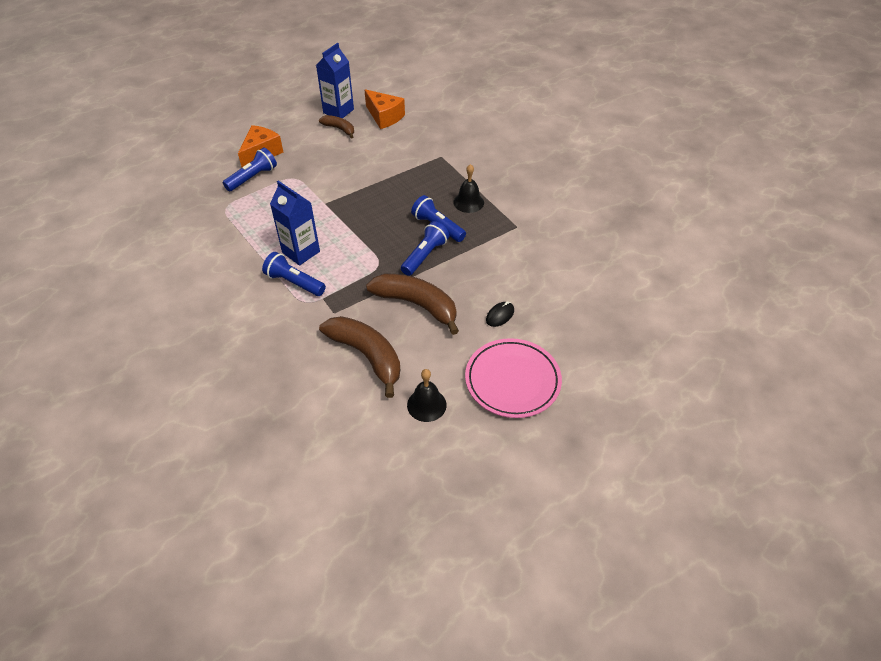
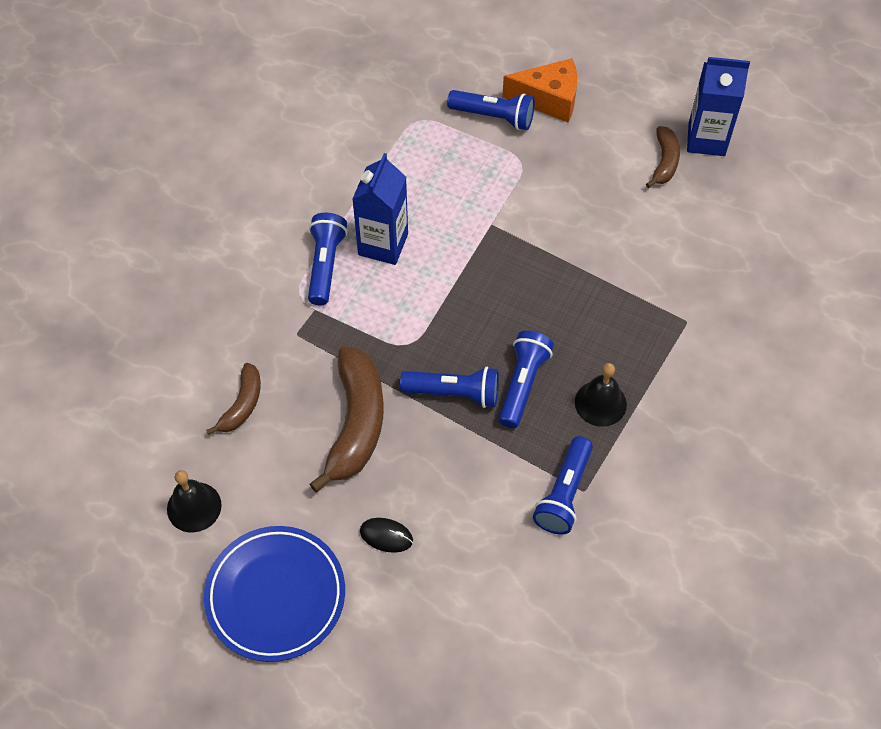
camera: 65 degrees right, 10 degrees up
(367, 356) = (242, 405): brown banana -> brown banana, size x0.54
(384, 117) = (734, 204): orange cheese -> none
(512, 381) = (276, 595): pink plate -> blue plate
(514, 234) = (564, 494): none -> blue flashlight

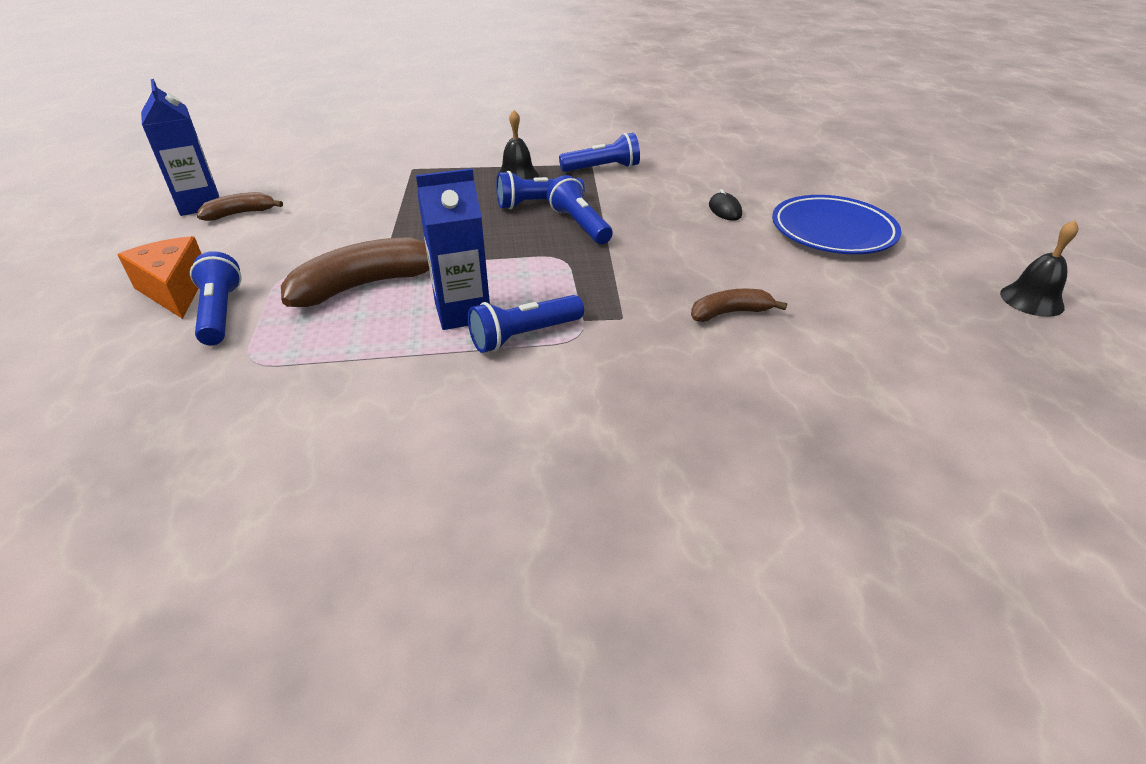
camera: 125 degrees left, 20 degrees down
(194, 507) = (845, 293): black bell -> black bell (1031, 300)
(356, 423) = (663, 253): brown banana -> brown banana (366, 285)

